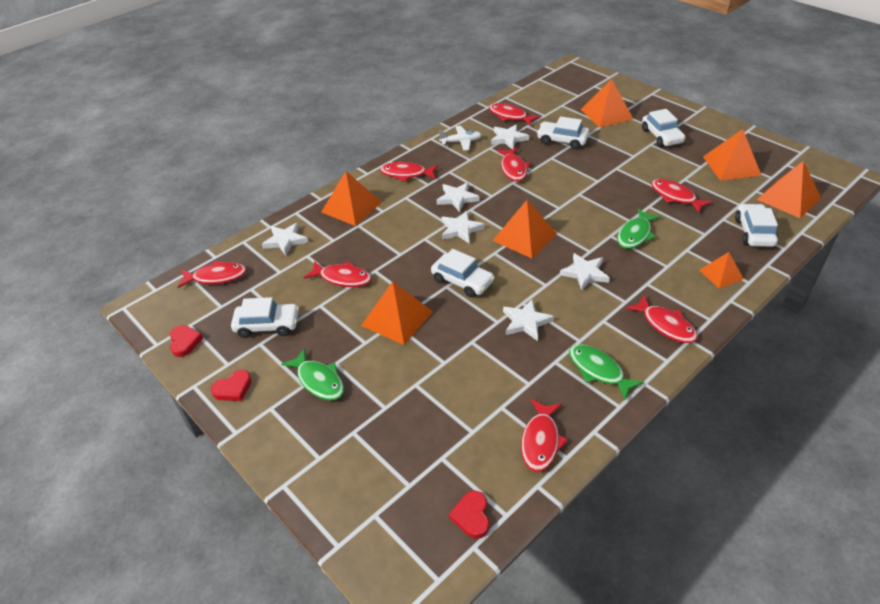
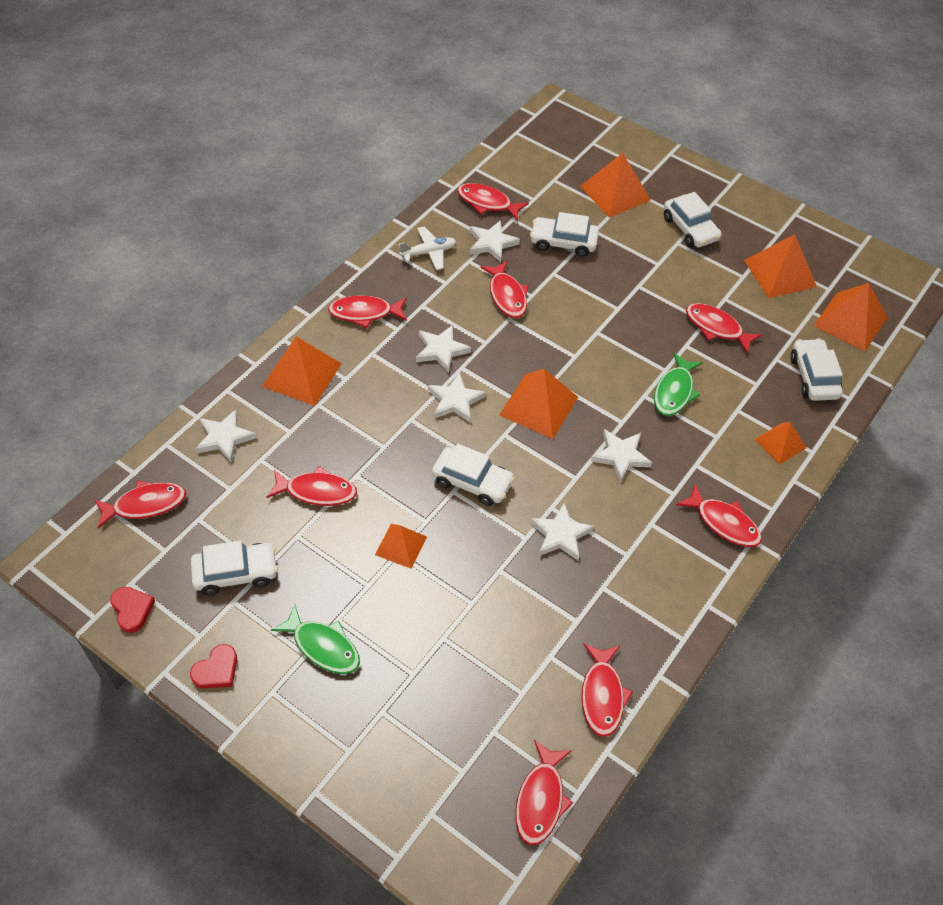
camera: 15 degrees left, 10 degrees up
(397, 318) = (401, 545): orange pyramid -> orange pyramid, size x0.61
(472, 516) = (541, 799): red heart -> red fish
(598, 370) = (654, 594): green fish -> none

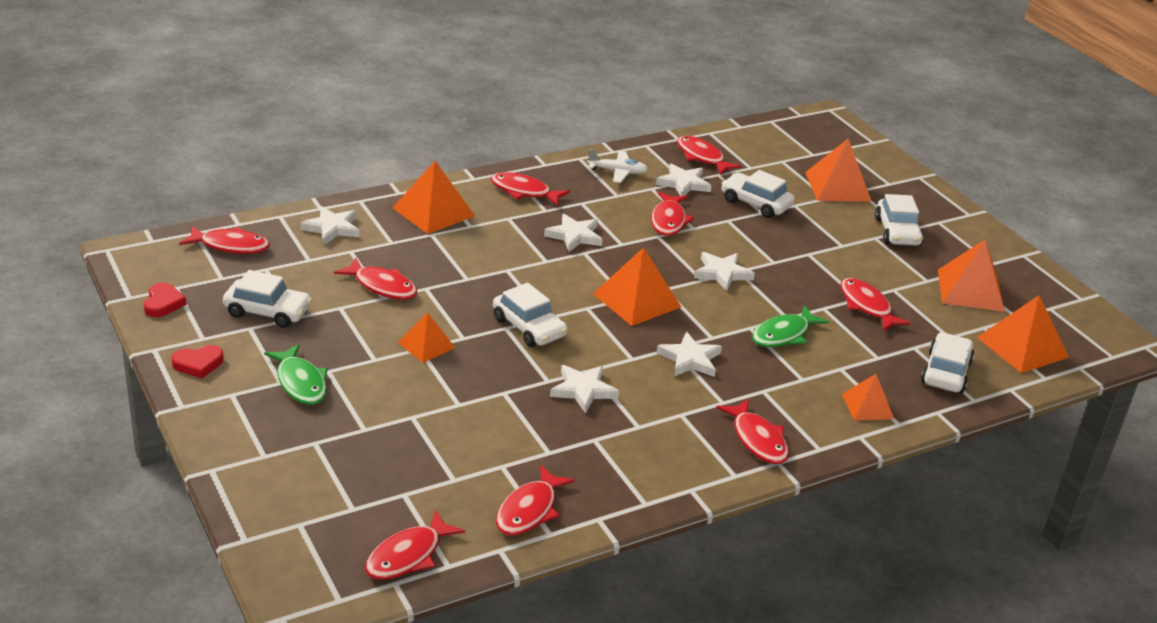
camera: 25 degrees right, 20 degrees down
(455, 400) = (559, 271): white star -> white star (722, 273)

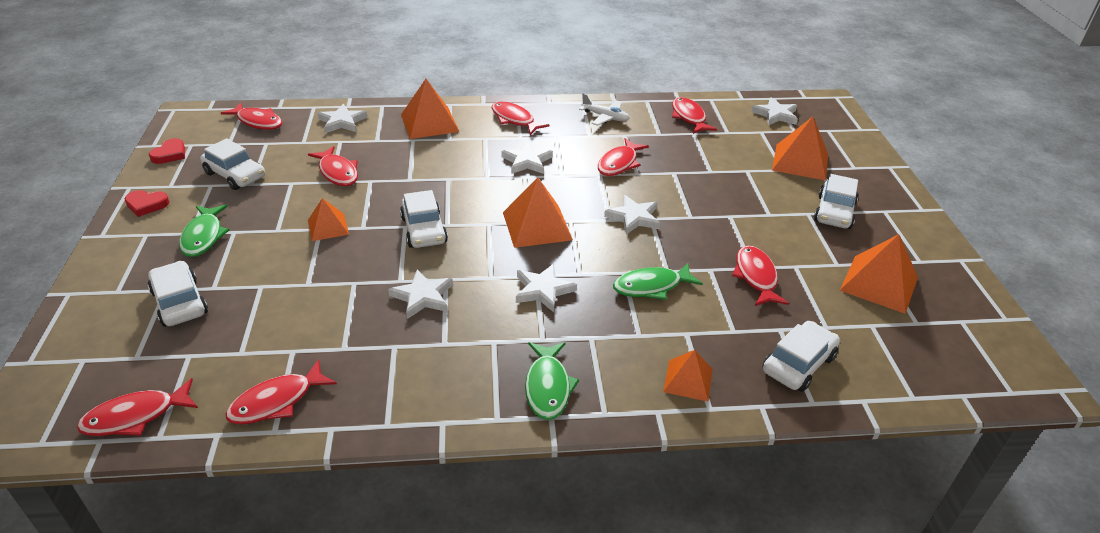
camera: 25 degrees right, 5 degrees up
(683, 183) = (656, 135): white star -> white star (775, 115)
(755, 203) = (710, 163): white car -> white car (179, 302)
(757, 439) = (548, 387): red fish -> green fish
(1022, 347) = (905, 356): orange pyramid -> none

